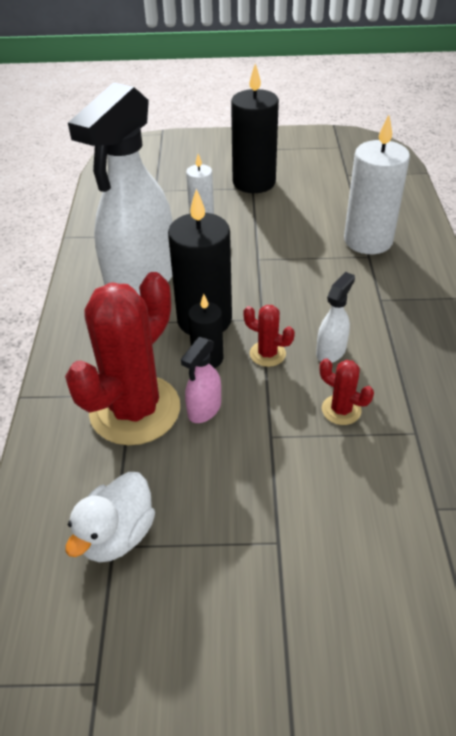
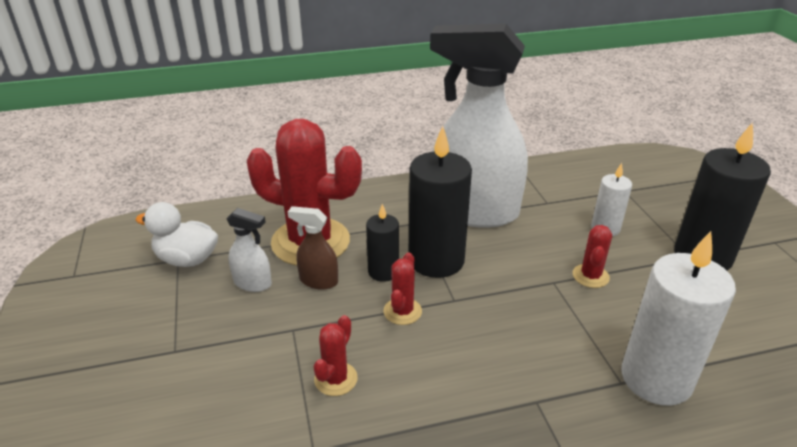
camera: 75 degrees right, 10 degrees down
(204, 409) = (318, 281): pink spray bottle -> brown spray bottle
(257, 238) = (590, 276): none -> red cactus
(331, 351) = (422, 361): white spray bottle -> white spray bottle (253, 283)

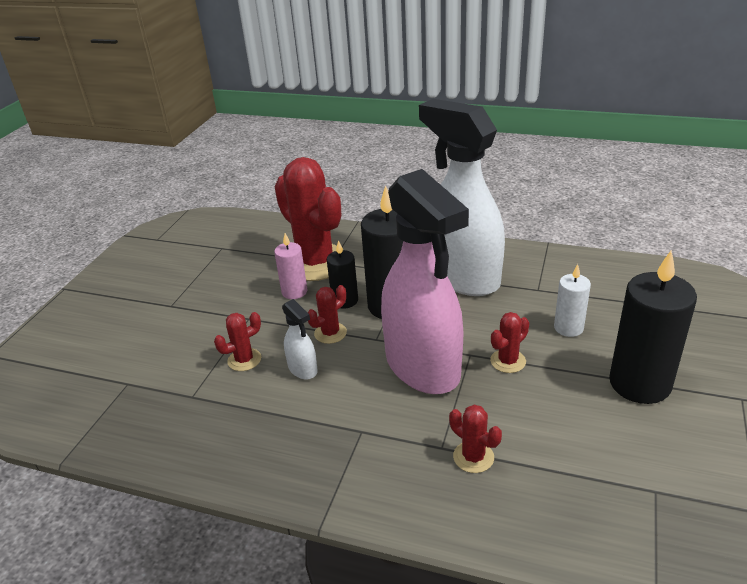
camera: 35 degrees right, 0 degrees up
(187, 259) = (227, 249): white duck -> none
(253, 283) = (252, 279): white spray bottle -> white spray bottle (303, 369)
(318, 281) = (294, 292): brown spray bottle -> pink candle
(526, 311) = (423, 367): none -> pink spray bottle
(656, 378) = (473, 457): white candle -> red cactus

